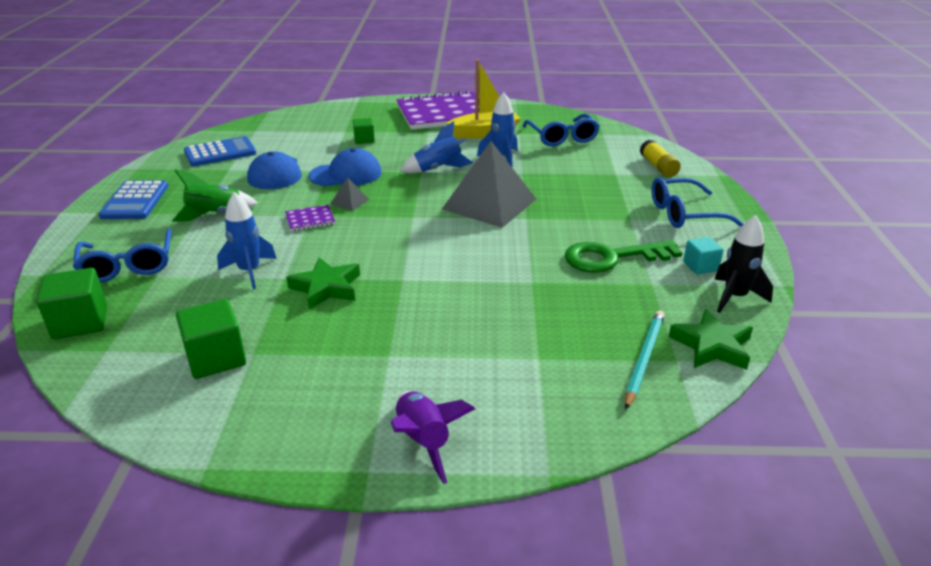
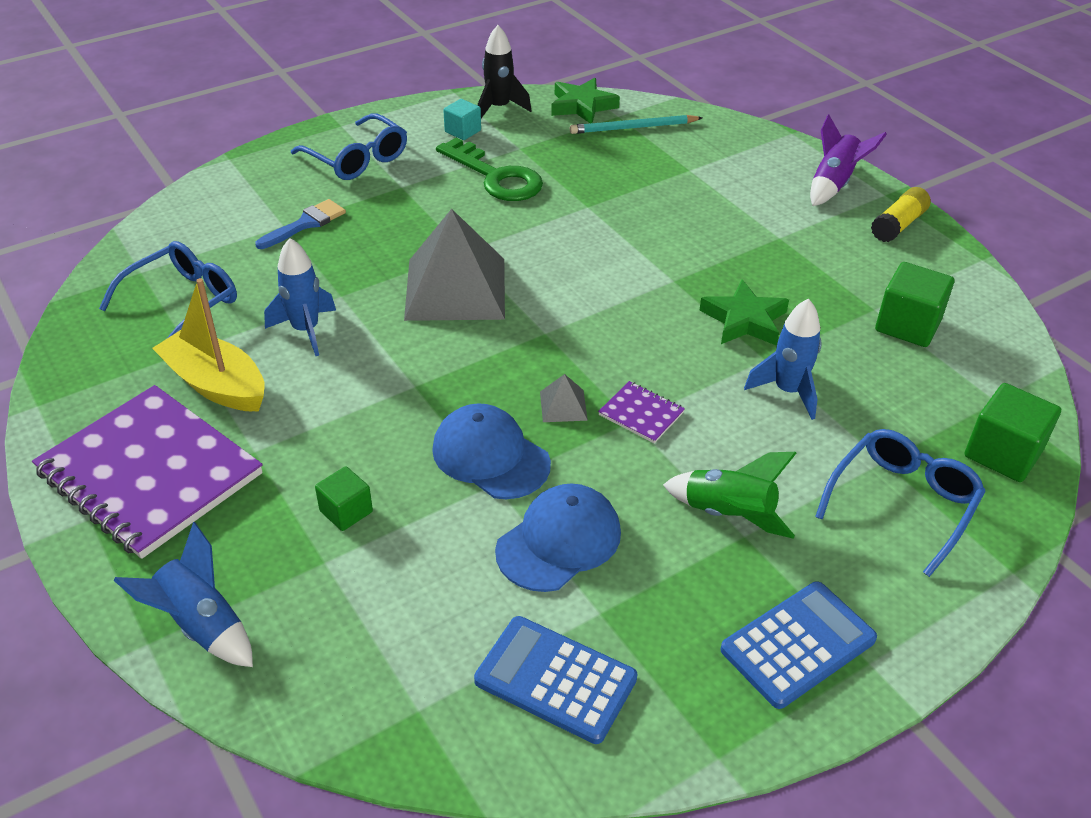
camera: 125 degrees left, 10 degrees up
(438, 169) = (393, 373): blue rocket -> blue rocket (201, 625)
(611, 180) = (305, 224): none -> blue brush
(658, 167) = (235, 201): yellow glue stick -> yellow glue stick (898, 225)

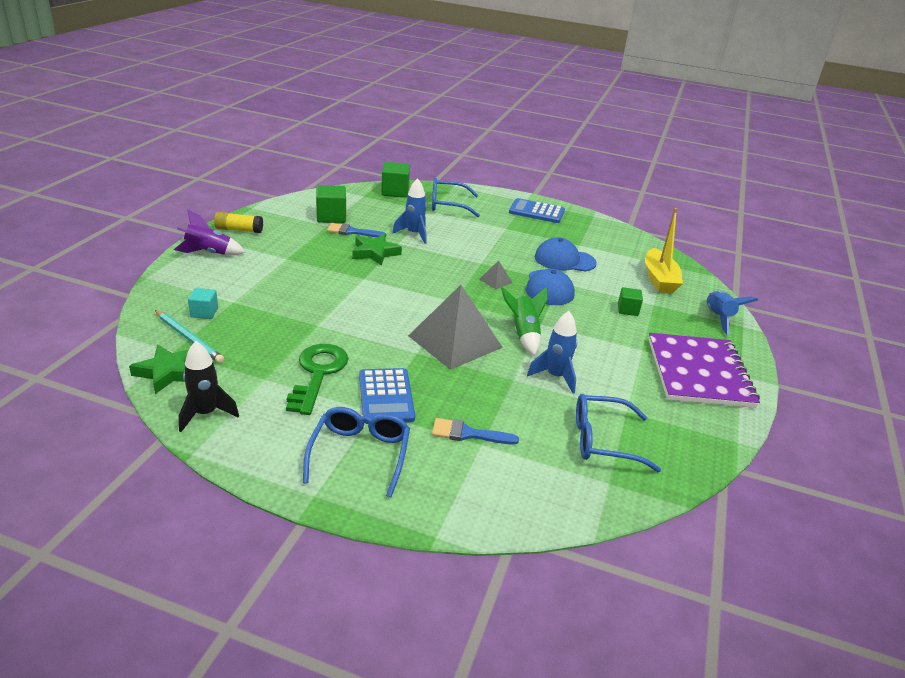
camera: 130 degrees left, 10 degrees down
(216, 384) = (630, 385): yellow boat -> yellow boat (659, 279)
(463, 131) = (263, 417): turquoise cube -> turquoise cube (204, 312)
(555, 680) = (614, 245): blue calculator -> blue calculator (386, 396)
(641, 414) = (474, 262): purple notebook -> none
(728, 514) = (501, 232): green rocket -> green rocket (524, 334)
(836, 326) = (352, 232): none -> blue brush

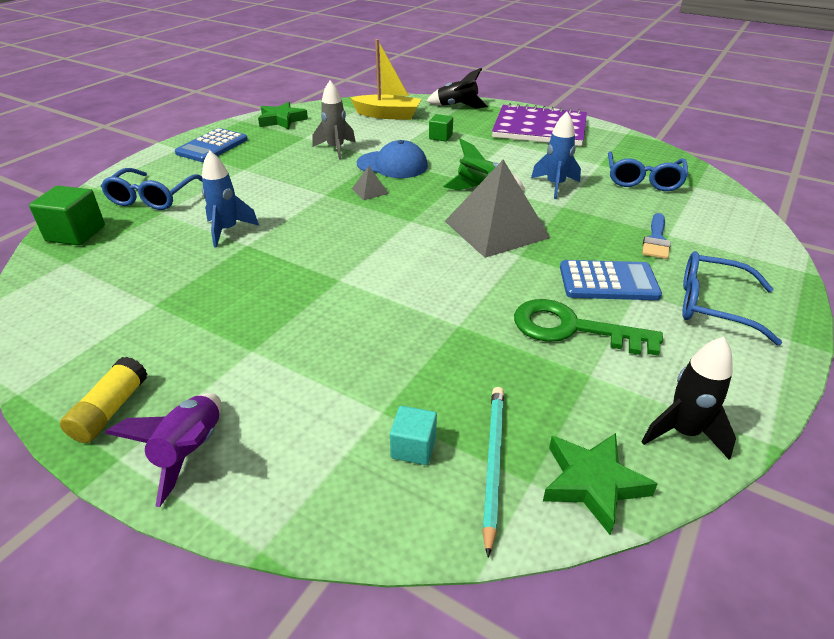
camera: 75 degrees left, 5 degrees up
(189, 338) = (493, 463): turquoise pencil -> turquoise pencil turned 45 degrees counterclockwise
(331, 217) = (125, 298): green cube -> none
(352, 232) = (191, 281): blue brush -> none
(375, 253) = (269, 265): green star -> green star (282, 120)
(564, 260) = (336, 149): blue cap -> grey rocket
(718, 318) = (457, 106): blue rocket -> black rocket

